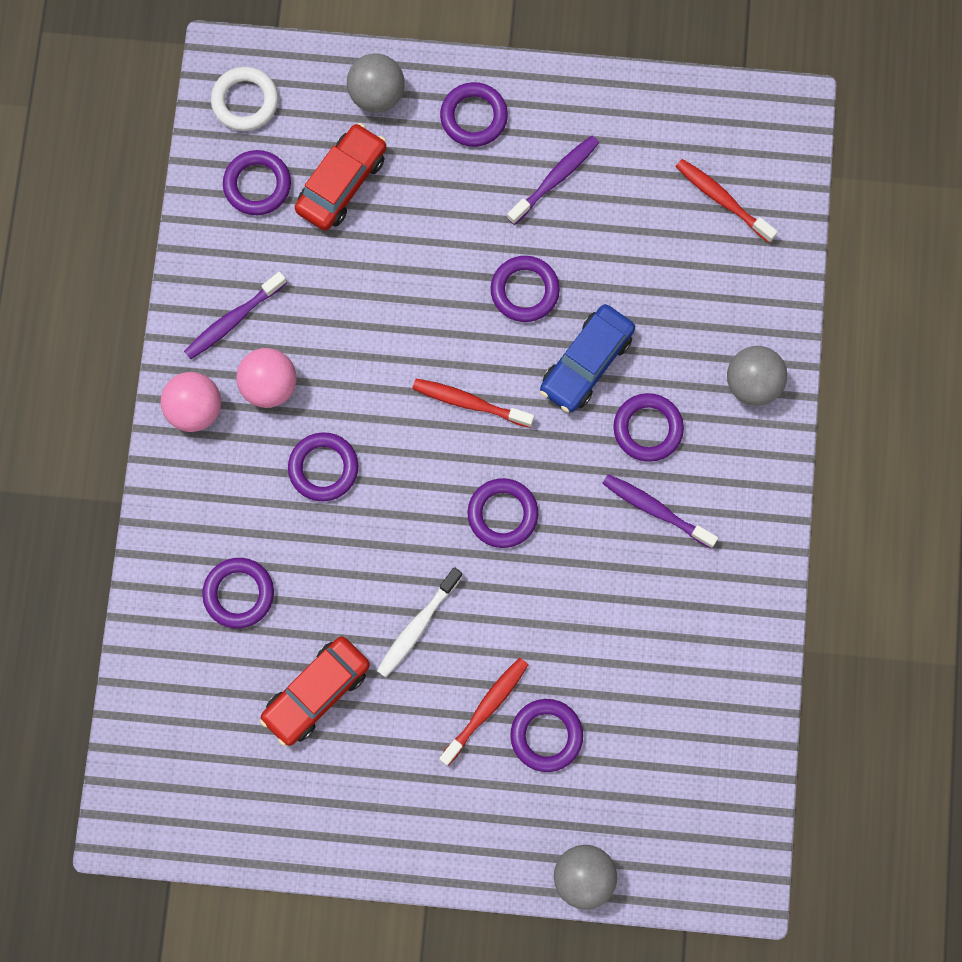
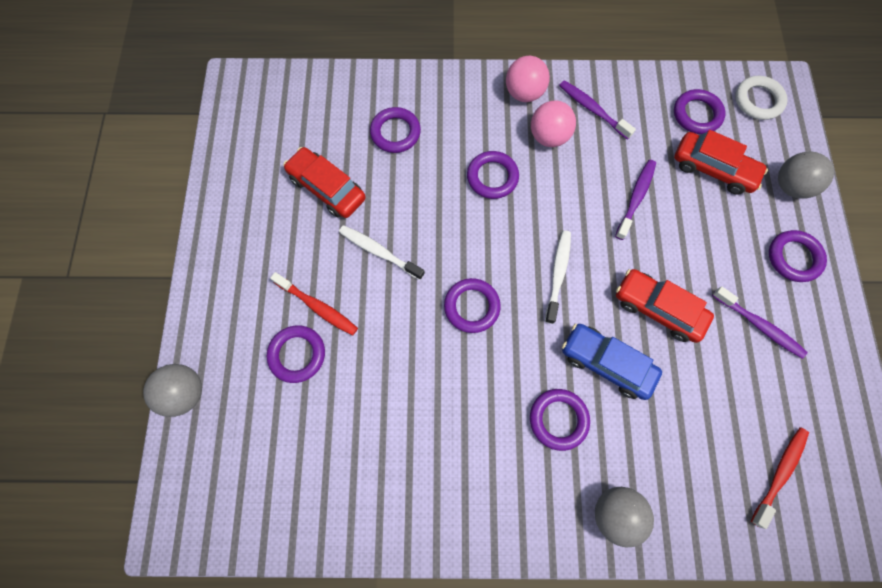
camera: 85 degrees right, 5 degrees down
(469, 402) = (558, 274): red toothbrush -> white toothbrush
(524, 291) = (657, 309): purple ring -> red car
(655, 509) = (489, 431): purple toothbrush -> purple toothbrush (636, 198)

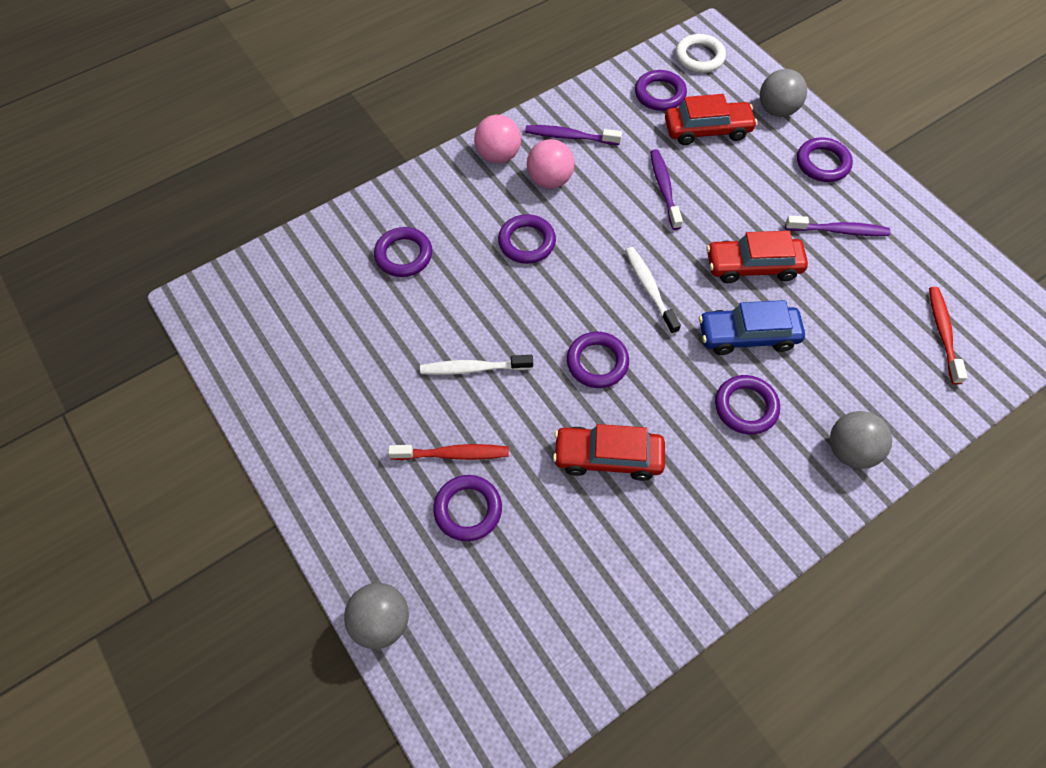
camera: 35 degrees left, 10 degrees down
(327, 188) = (375, 343): red car -> red car (608, 457)

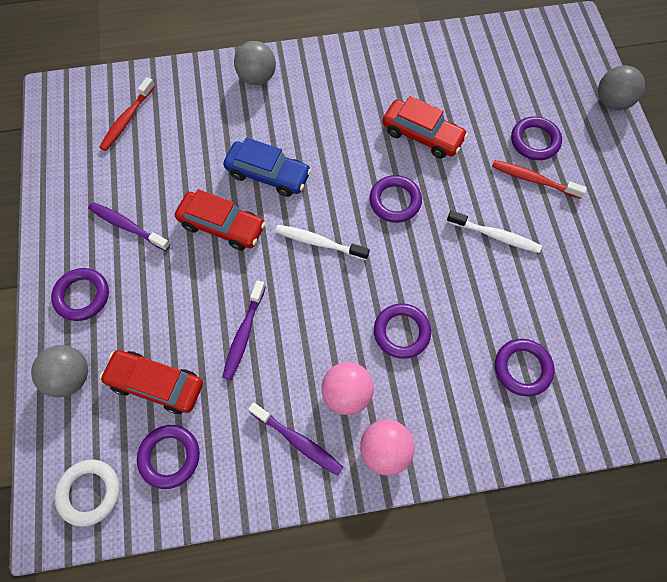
camera: 155 degrees left, 5 degrees up
(649, 289) = (319, 242): white toothbrush -> white toothbrush turned 105 degrees clockwise
(745, 407) = (306, 128): purple ring -> none

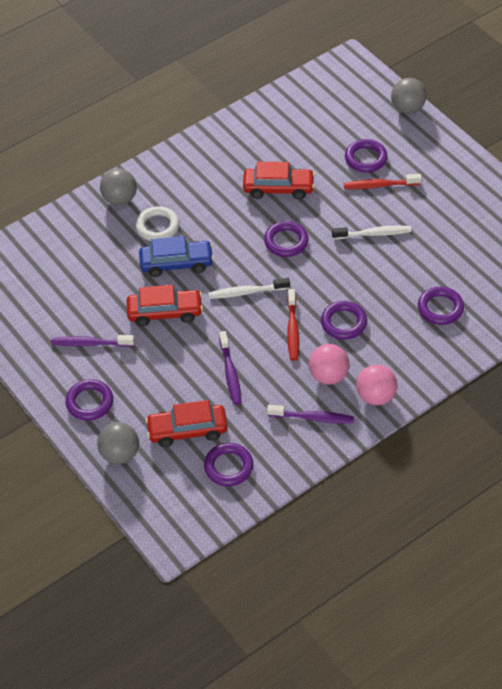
camera: 25 degrees left, 15 degrees down
(89, 492) = (186, 512): white ring -> white ring (157, 227)
(127, 119) = (33, 272): red toothbrush -> red toothbrush (292, 330)

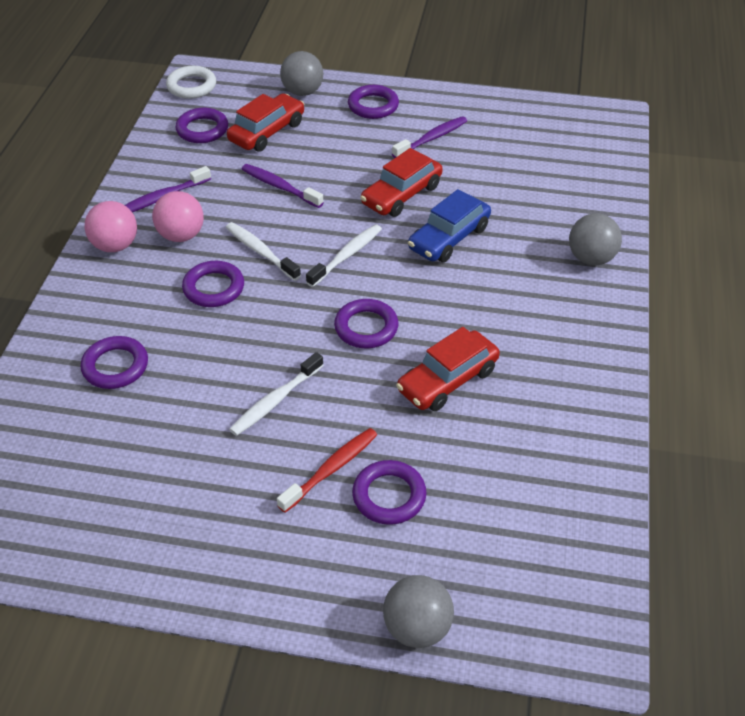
camera: 135 degrees right, 5 degrees down
(157, 227) = (516, 258): white ring -> white ring (191, 86)
(292, 330) = (260, 251): red toothbrush -> white toothbrush

